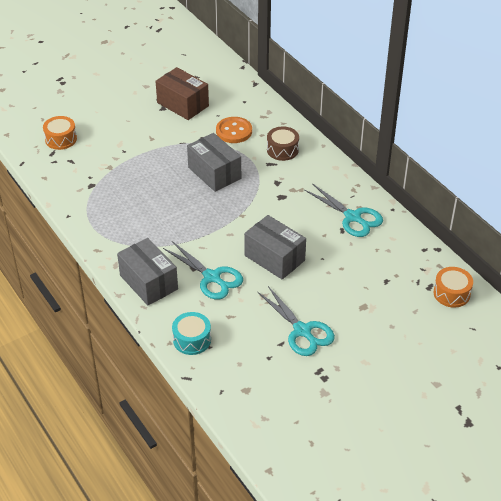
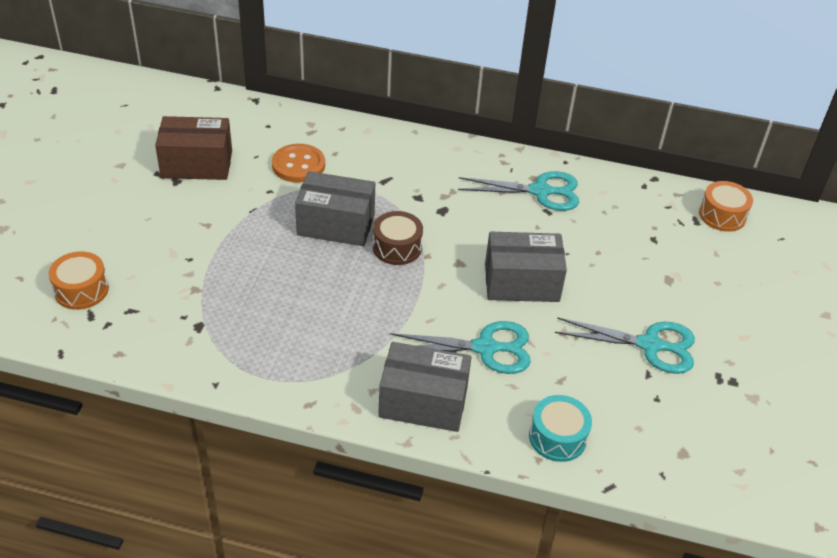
camera: 45 degrees left, 0 degrees up
(282, 150) = (379, 158): brown drum -> brown drum (397, 247)

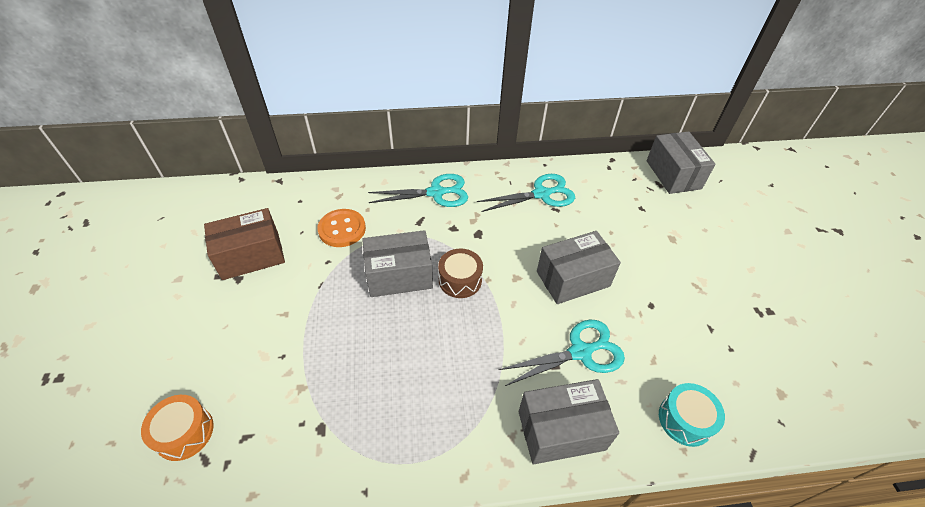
camera: 20 degrees left, 5 degrees up
(650, 345) = (696, 301): turquoise scissors -> turquoise scissors (436, 193)
(722, 215) = (673, 174): orange drum -> grey box

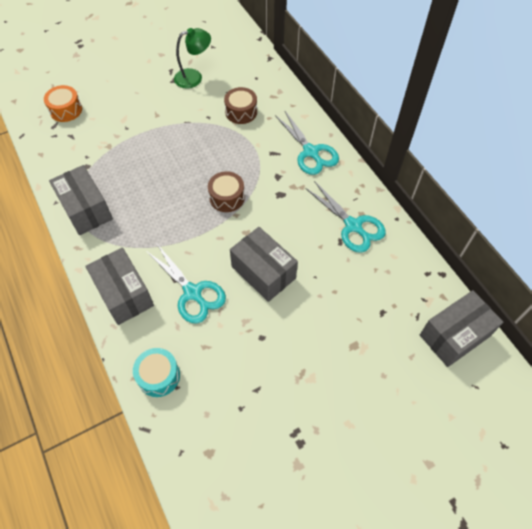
camera: 70 degrees right, 10 degrees up
(251, 256) = (194, 77): brown box -> green lamp
(342, 229) = (241, 112): orange button -> brown drum
(399, 275) = (214, 160): grey box -> grey box (86, 209)

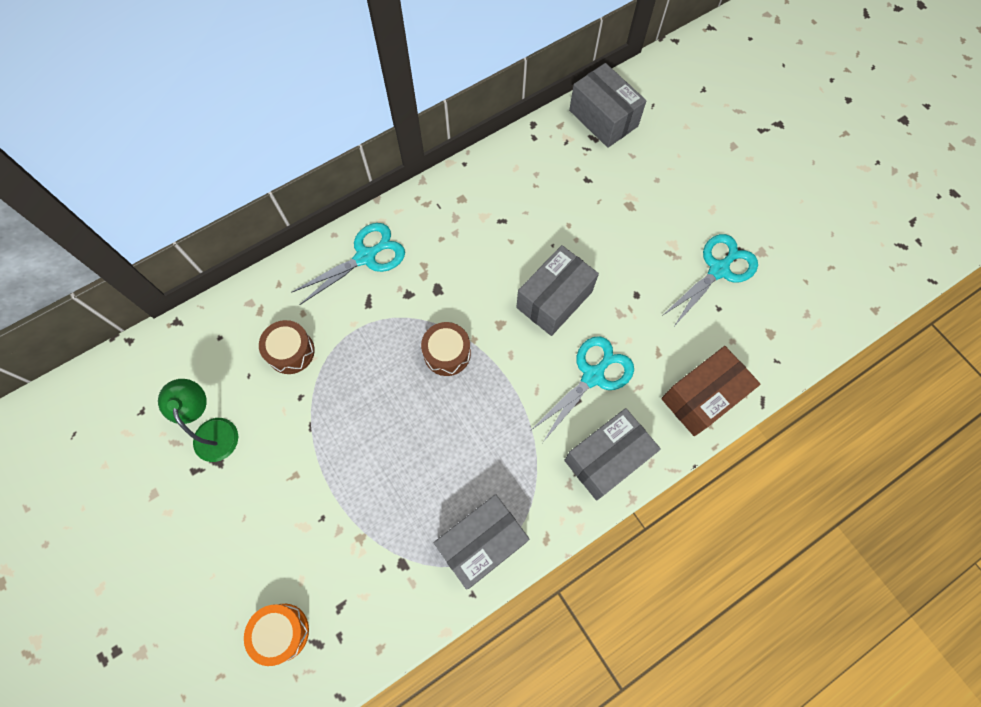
camera: 95 degrees left, 10 degrees up
(158, 376) = (702, 397): turquoise drum -> brown box
(353, 226) = (479, 207): turquoise scissors -> turquoise scissors (718, 270)

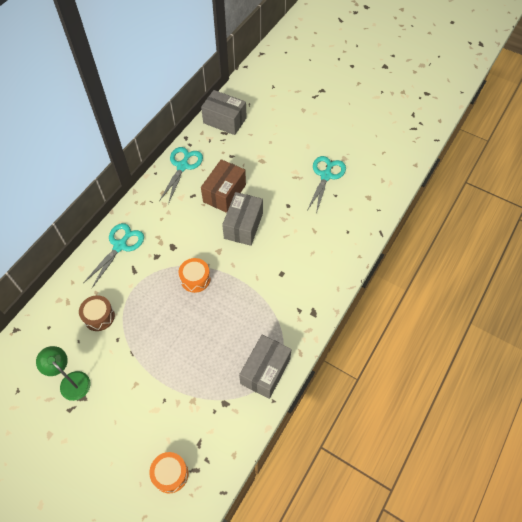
camera: 25 degrees left, 10 degrees down
(447, 353) = (195, 279): brown drum -> orange drum
(593, 376) = (284, 257): turquoise scissors -> turquoise scissors (182, 166)
(606, 459) = (313, 296): grey box -> none
(702, 397) = (348, 244): brown box -> brown box (224, 193)

